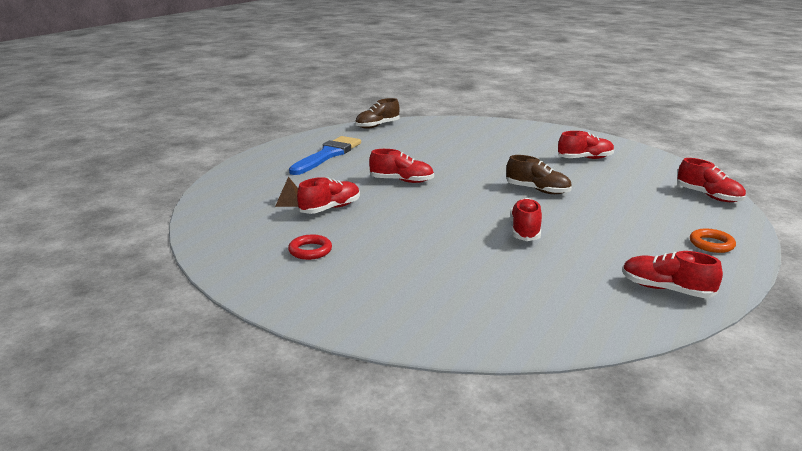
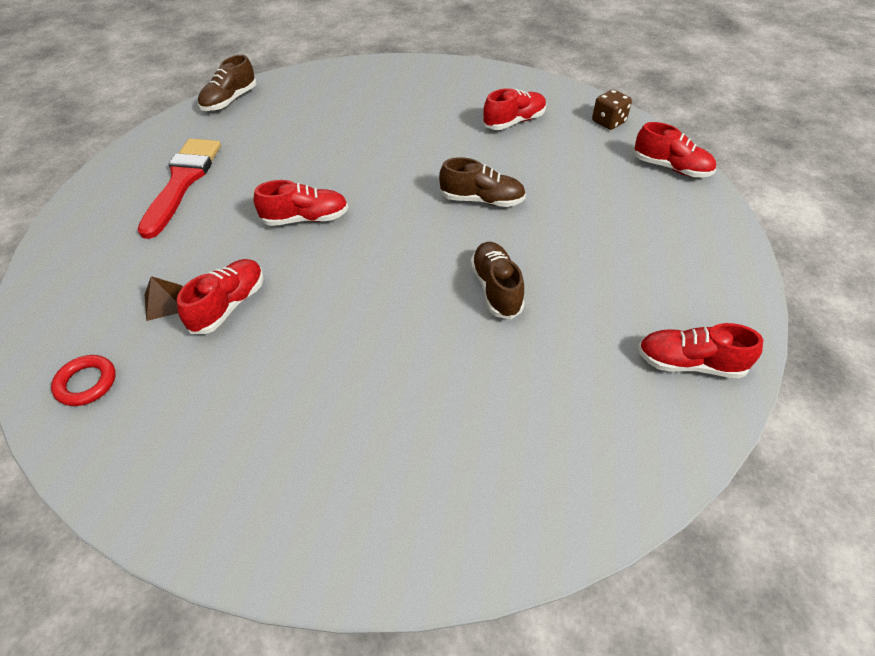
camera: 20 degrees left, 25 degrees up
(310, 251) = (234, 411): red ring -> red ring (86, 383)
(327, 155) = (182, 182): blue brush -> red brush
(525, 231) = (496, 289): red shoe -> brown shoe
(666, 168) = (608, 122): none -> brown dice
(711, 244) = (705, 261): orange ring -> none

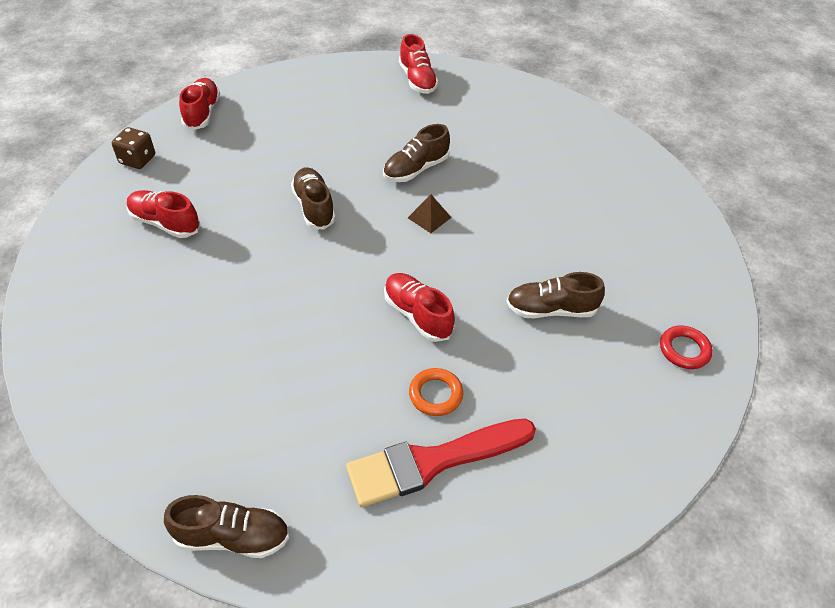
camera: 120 degrees left, 0 degrees up
(164, 302) = (584, 355): brown pyramid -> brown pyramid (429, 217)
(227, 201) = (435, 394): none -> orange ring
(228, 305) = (551, 309): red shoe -> brown shoe

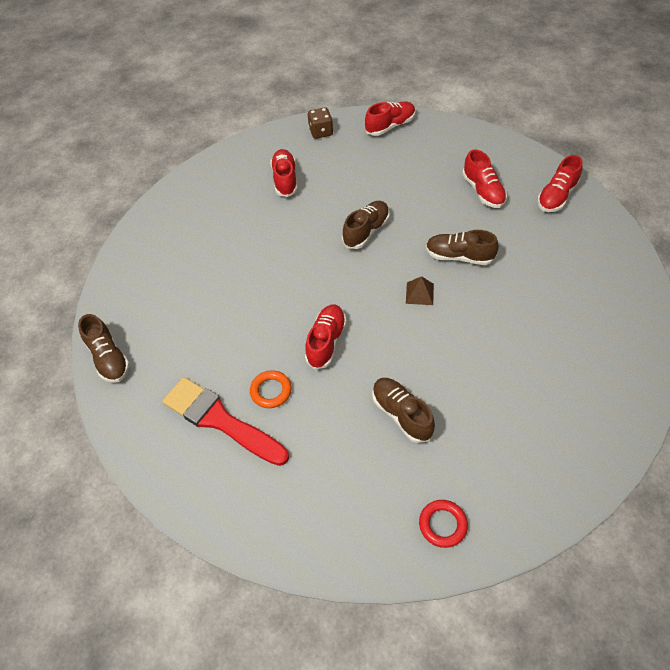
camera: 60 degrees right, 5 degrees up
(360, 111) = (483, 191): none -> red shoe

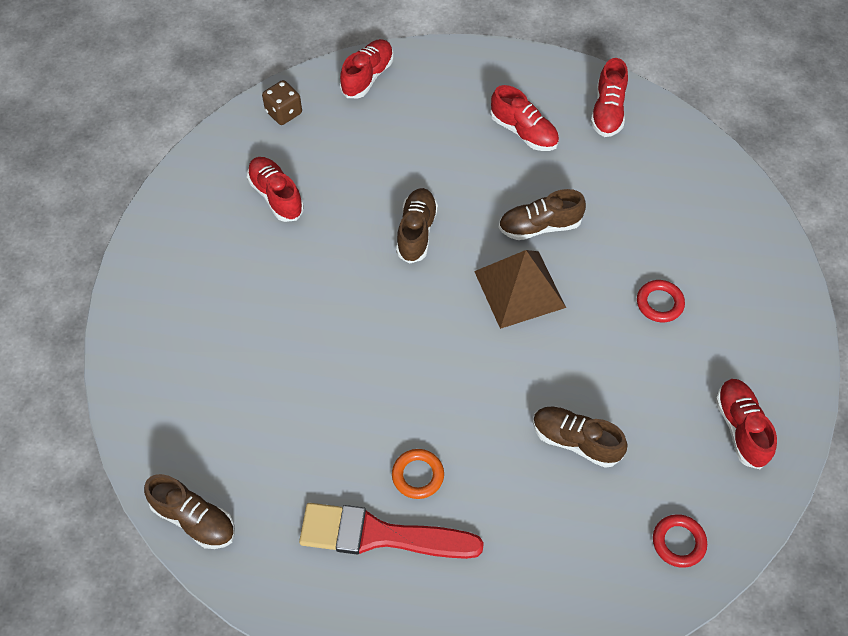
camera: 30 degrees left, 5 degrees up
(326, 342) = (447, 390): red shoe -> red shoe (740, 428)
(419, 293) = (520, 289): brown pyramid -> brown pyramid, size x2.11
(525, 341) = (659, 303): none -> red ring

